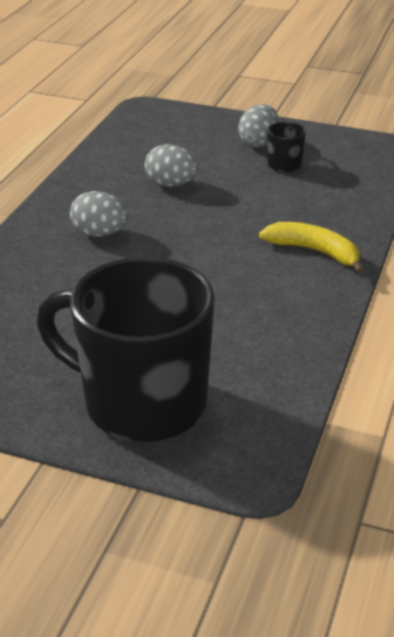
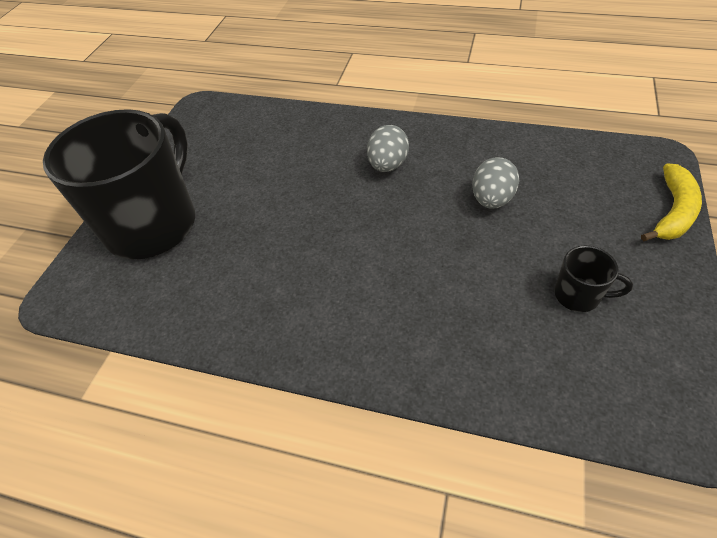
camera: 90 degrees right, 15 degrees up
(258, 142) = (625, 265): grey egg -> none
(315, 251) = (379, 333): yellow banana -> yellow banana (673, 212)

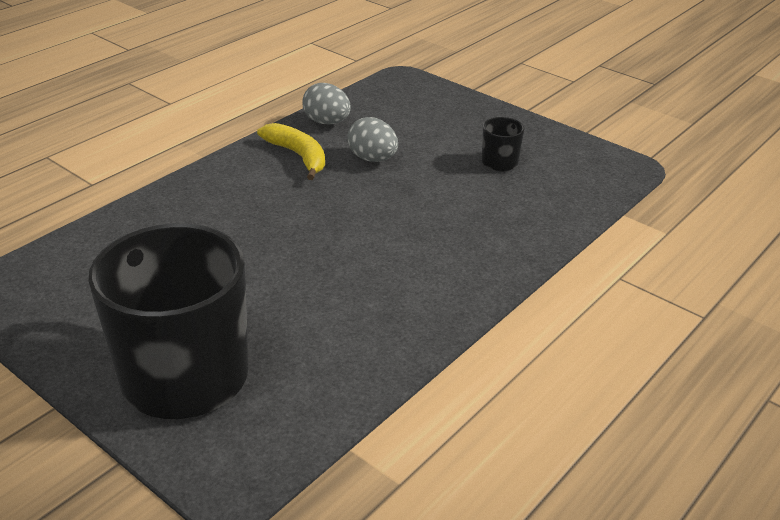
camera: 70 degrees left, 15 degrees down
(387, 165) = (270, 193): grey egg -> grey egg (327, 122)
(673, 212) = (458, 98): yellow banana -> yellow banana (298, 156)

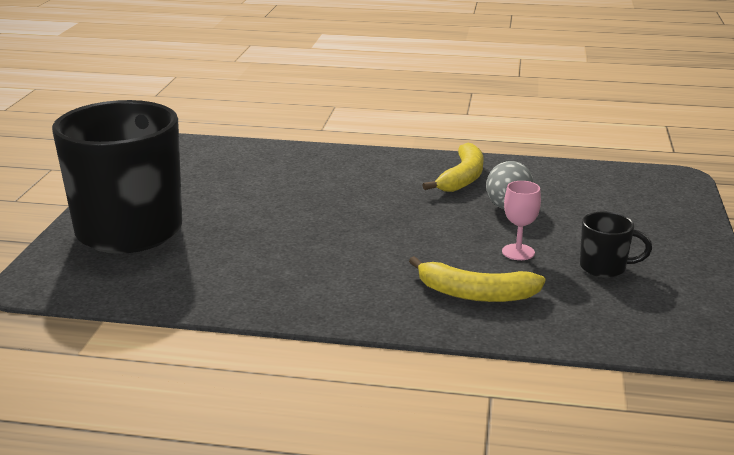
camera: 60 degrees right, 10 degrees down
(327, 122) = (535, 171): grey egg -> none
(446, 184) = (518, 252): none -> pink goblet
(490, 228) = (475, 294): none -> yellow banana

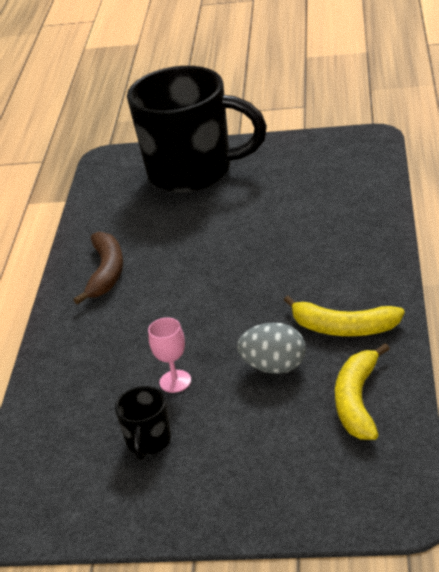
camera: 90 degrees right, 10 degrees up
(308, 286) = (106, 273): none -> brown banana
(475, 294) = (96, 361): yellow banana -> yellow banana (357, 401)

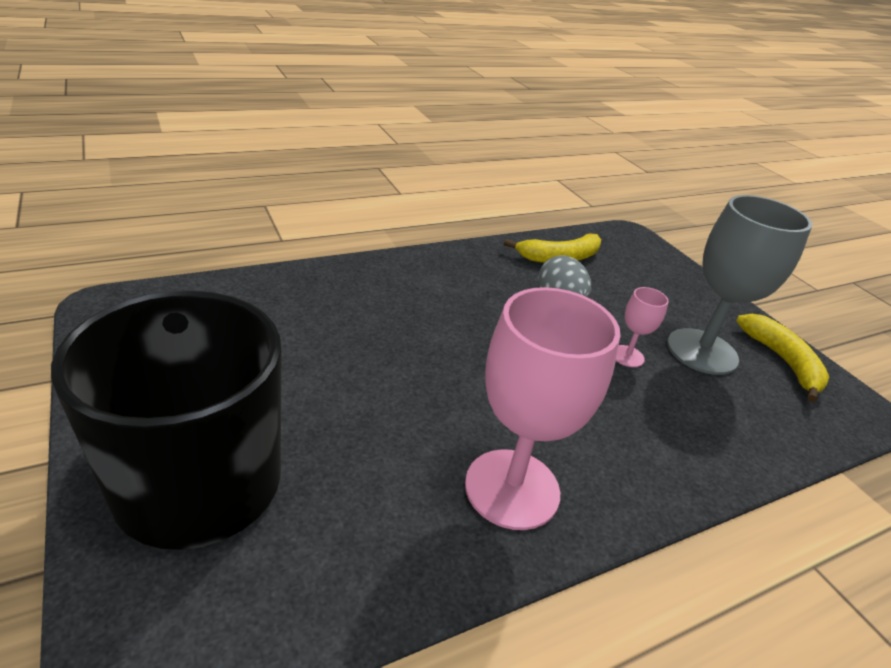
camera: 130 degrees left, 0 degrees up
(106, 273) = (512, 488): brown banana -> pink goblet
(148, 442) = (702, 351): black mug -> grey goblet
(343, 328) = (485, 275): yellow banana -> yellow banana (783, 361)

